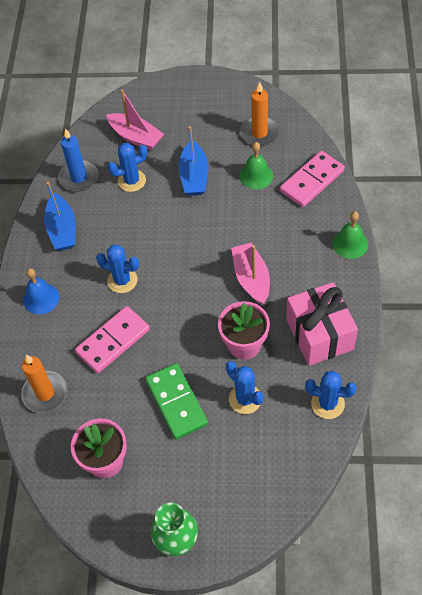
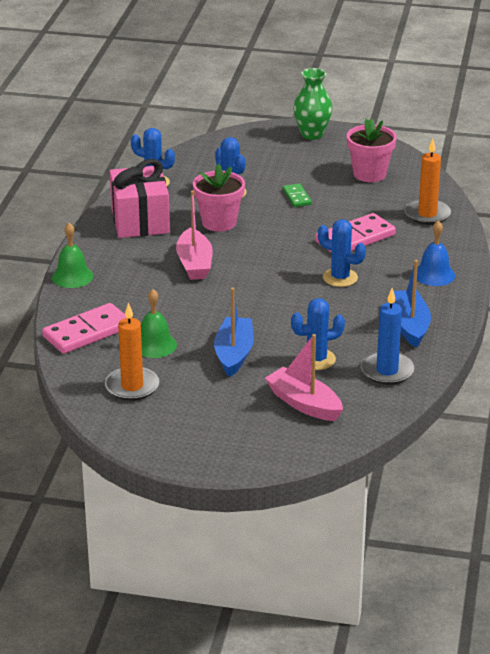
camera: 175 degrees left, 25 degrees down
(176, 402) = (296, 197): green domino -> green domino, size x0.53

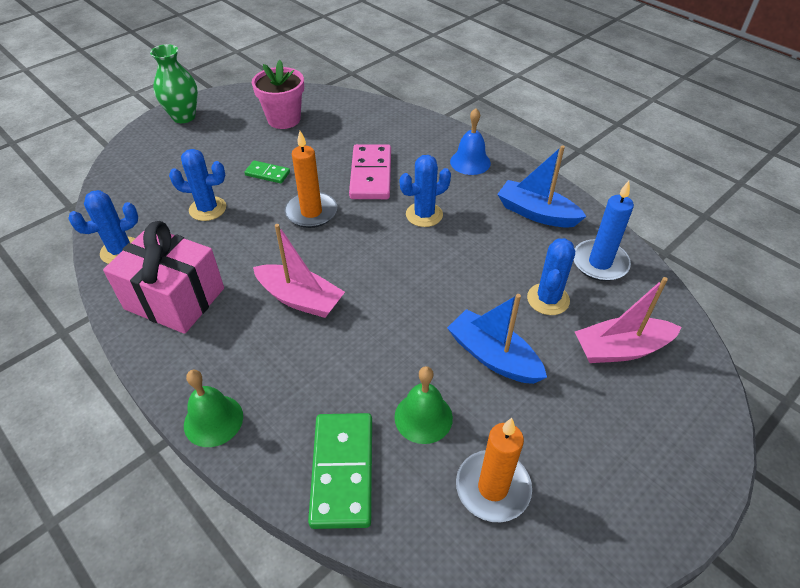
camera: 55 degrees left, 15 degrees up
(87, 332) = (342, 471): pink domino -> green domino
(219, 222) = (248, 243): pink flower pot -> none
(427, 214) = (378, 122): orange candle -> orange candle (311, 212)

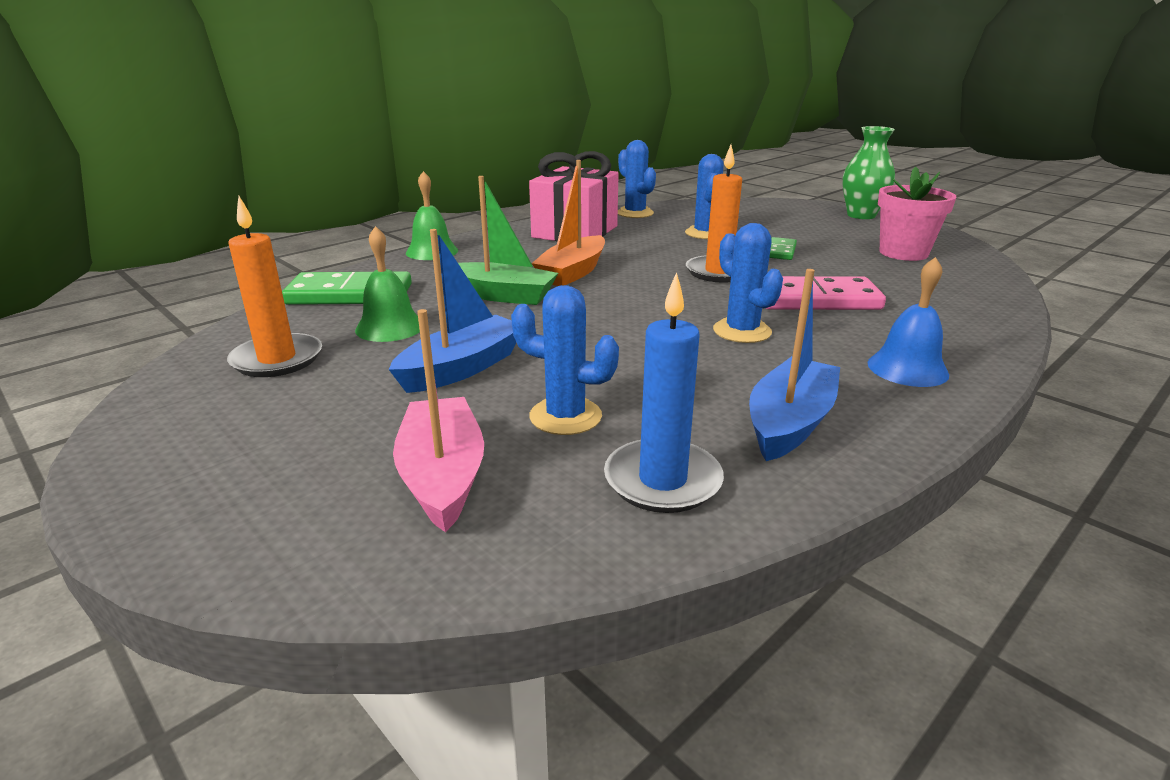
camera: 90 degrees right, 20 degrees down
(300, 299) = (573, 272): pink boat -> orange boat
(353, 346) = (501, 295): none -> green boat

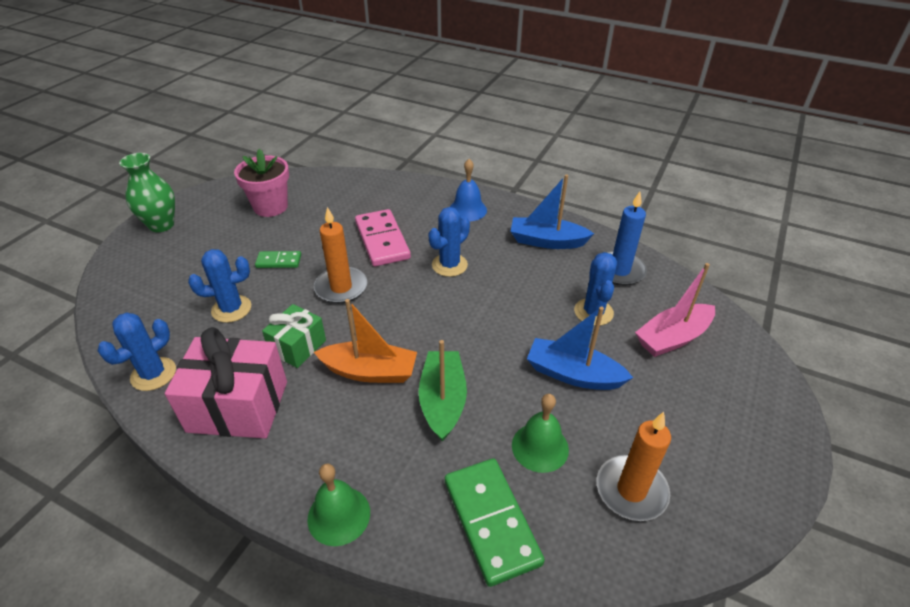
camera: 110 degrees left, 15 degrees up
(632, 251) = (298, 346): none -> green gift

